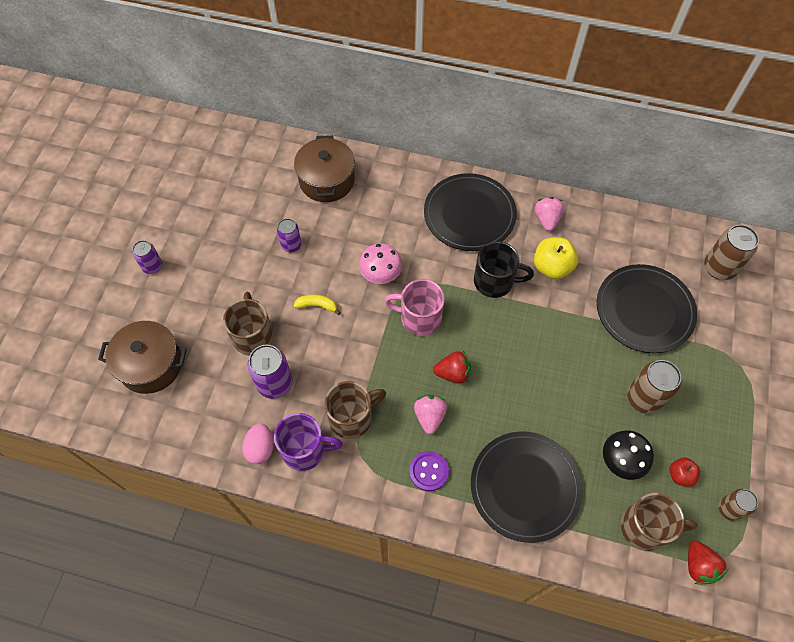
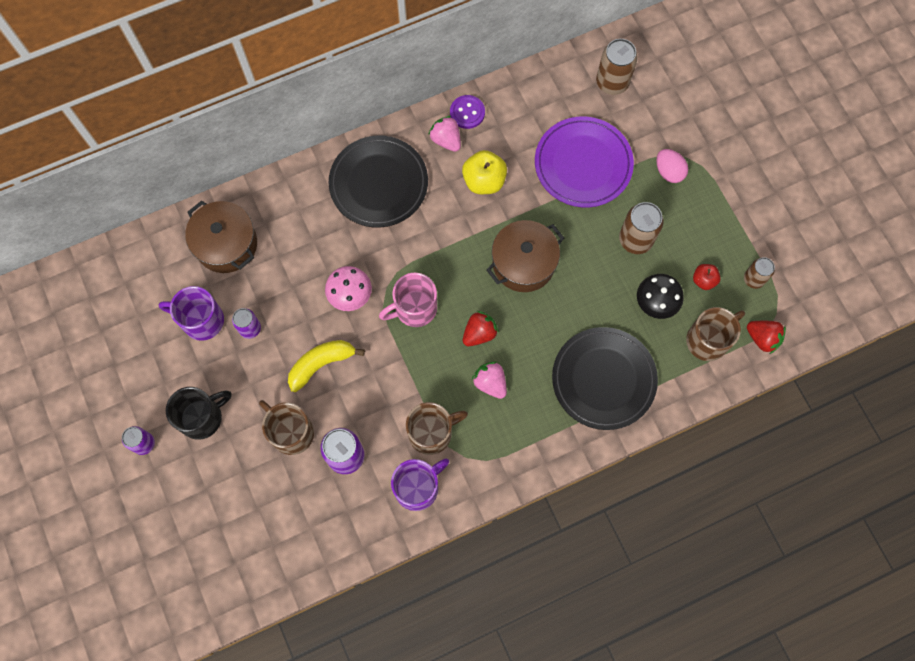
camera: 40 degrees left, 10 degrees up
(151, 365) = (227, 526): brown pot -> brown pot (523, 263)
(260, 448) = (382, 515): pink egg -> pink egg (669, 172)
(265, 216) = (201, 320): none -> purple mug
(317, 305) = (321, 364): yellow banana -> yellow banana, size x1.63
(352, 417) = (432, 432): brown mug -> brown mug turned 45 degrees clockwise
(428, 471) = (525, 426): purple button -> purple button (467, 112)
(495, 281) = (449, 229): black mug -> black mug (202, 417)
(644, 310) = (583, 164): black plate -> purple plate

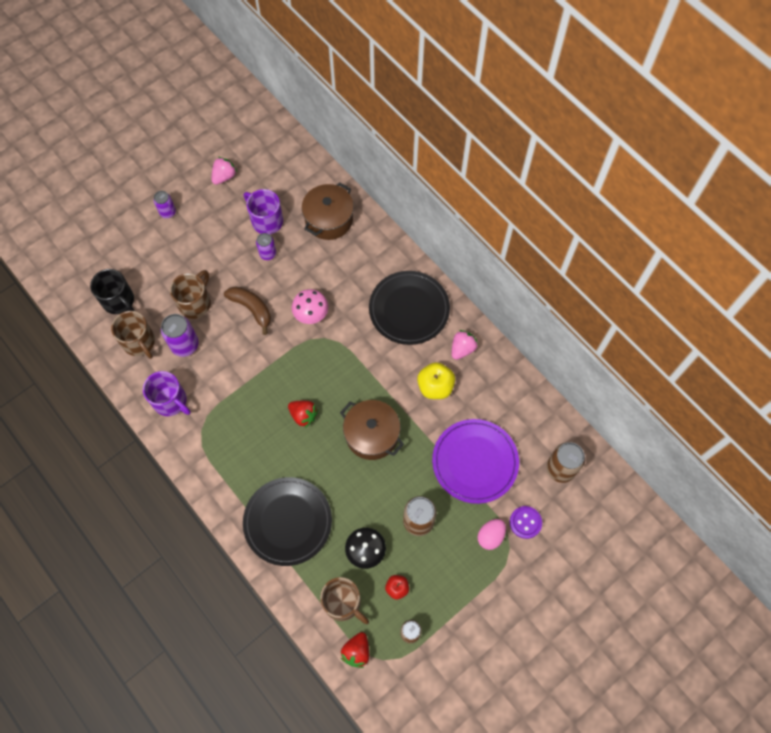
camera: 75 degrees right, 5 degrees down
(201, 320) = (266, 221): purple mug -> purple mug turned 45 degrees counterclockwise
(202, 417) = (194, 242): black mug -> black mug (119, 301)
(321, 364) = (252, 309): yellow banana -> brown banana
(414, 308) = (312, 362): pink mug -> none
(432, 432) = (215, 400): brown mug -> brown mug (139, 342)
(467, 112) = (492, 359): purple button -> purple button (525, 522)
(490, 383) = (264, 434): pink strawberry -> pink strawberry (224, 177)

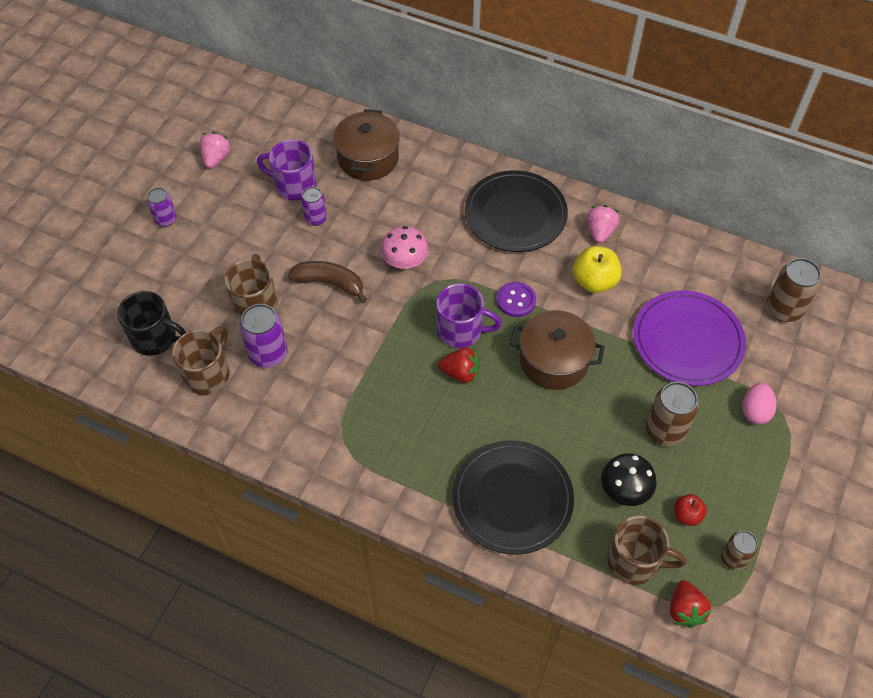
camera: 25 degrees left, 10 degrees down
(139, 342) = (208, 374): brown mug -> brown mug turned 90 degrees counterclockwise
(171, 401) = (286, 424): purple mug -> purple mug (461, 330)
(525, 522) = (783, 380): purple button -> purple button (516, 300)

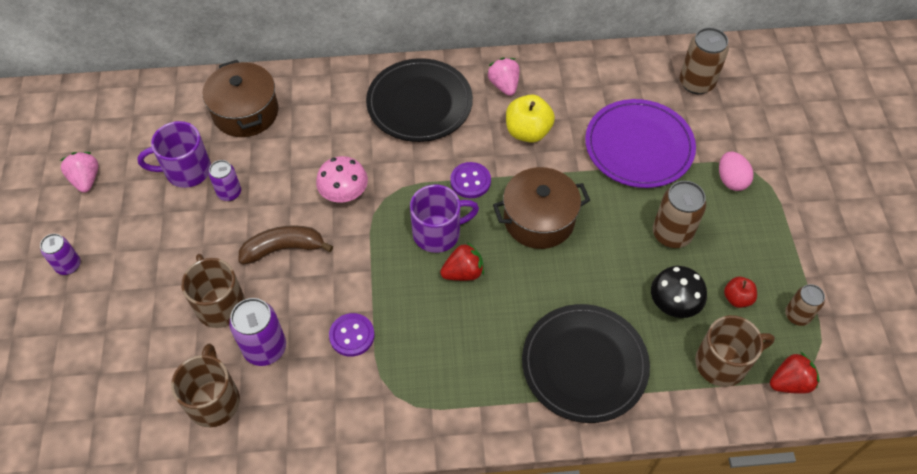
camera: 30 degrees left, 0 degrees up
(155, 338) = (133, 392): black mug -> none
(339, 378) = (352, 335): none -> purple button
(685, 610) = (789, 382): red strawberry -> red strawberry turned 75 degrees counterclockwise

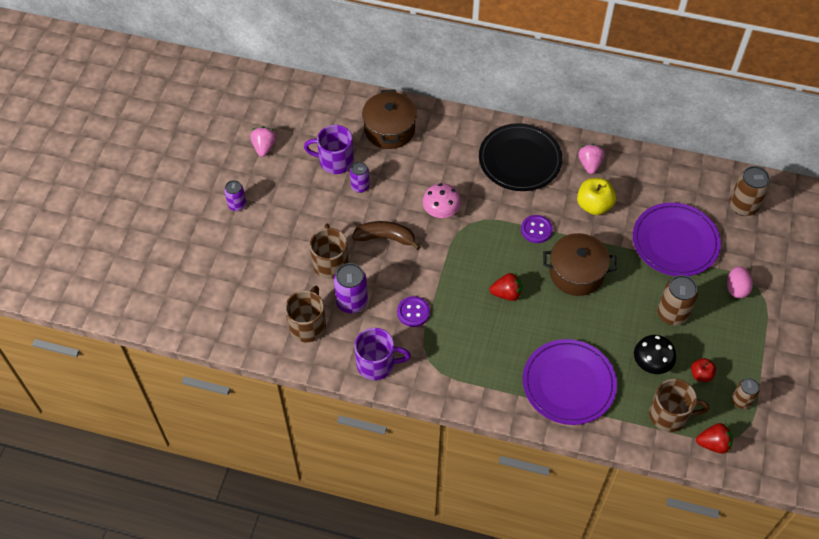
camera: 20 degrees right, 0 degrees up
(438, 233) = (499, 260): purple mug -> purple mug (377, 364)
(584, 365) = (568, 384): black plate -> purple plate

